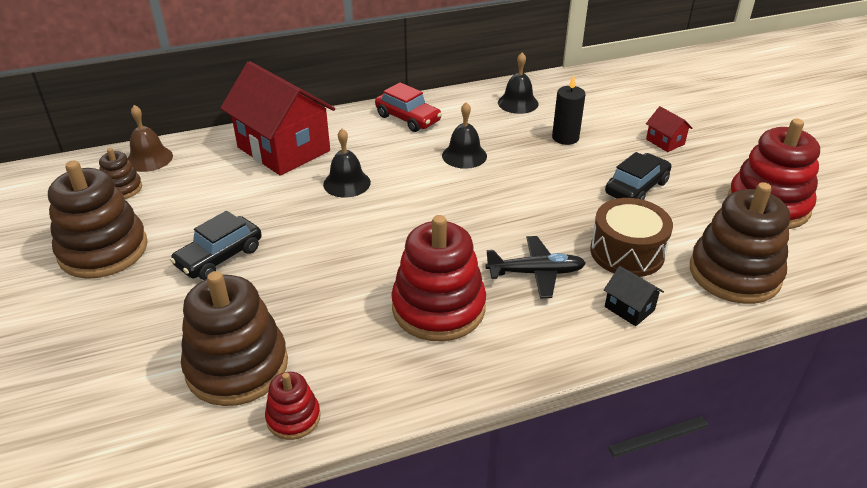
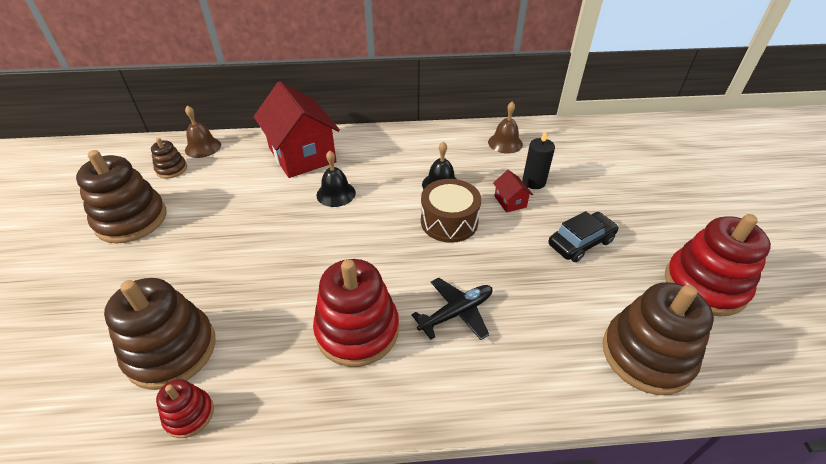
camera: 15 degrees right, 5 degrees up
(219, 257) = (209, 243): black car -> none
(408, 118) = (409, 143): red car -> none
(518, 103) = (505, 143): black bell -> brown bell
(536, 273) = (456, 313): black plane -> black plane turned 45 degrees counterclockwise
(627, 252) = (548, 308): brown drum -> brown drum (449, 221)
(629, 308) = (529, 371): black house -> none
(665, 142) = (623, 201): red house -> red house (510, 201)

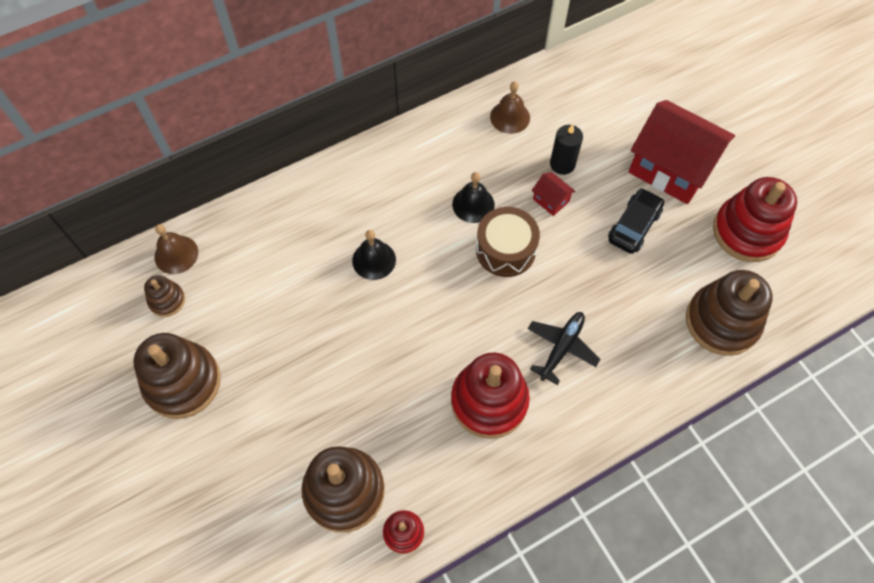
camera: 25 degrees left, 20 degrees up
(302, 155) = (301, 221): red house -> red house (671, 168)

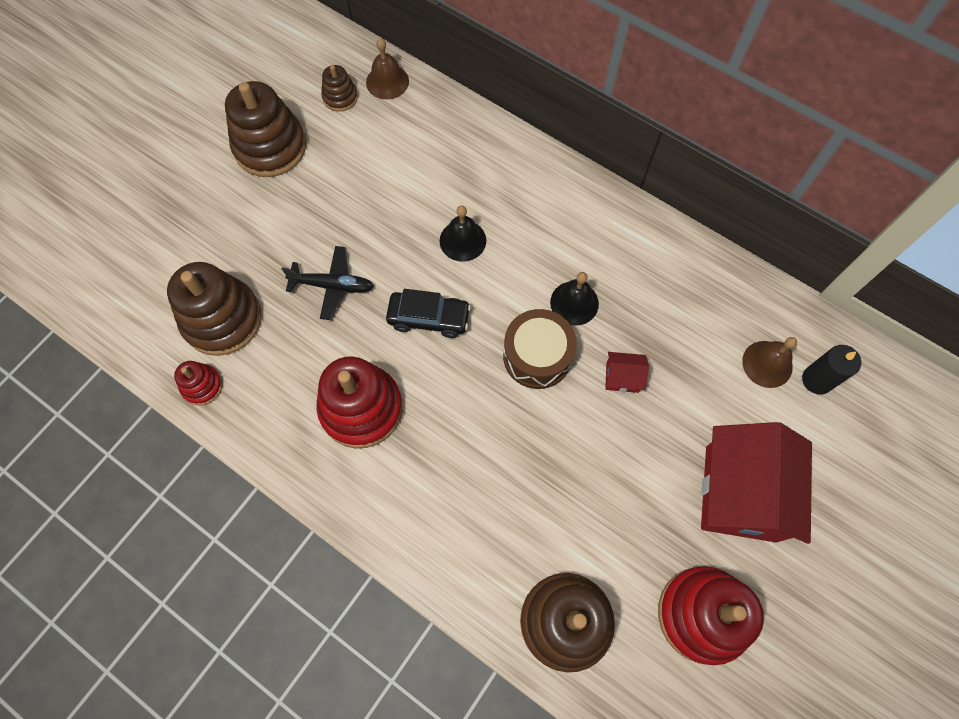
camera: 65 degrees right, 5 degrees up
(510, 117) = (704, 294): brown bell -> brown bell (767, 364)
(551, 200) = (622, 377): red house -> red house turned 75 degrees clockwise
(561, 347) = (451, 456): black plane -> black plane (333, 286)
(562, 164) = (675, 371): black candle -> black candle (817, 380)
(634, 226) = (638, 478): black car -> black car (429, 318)

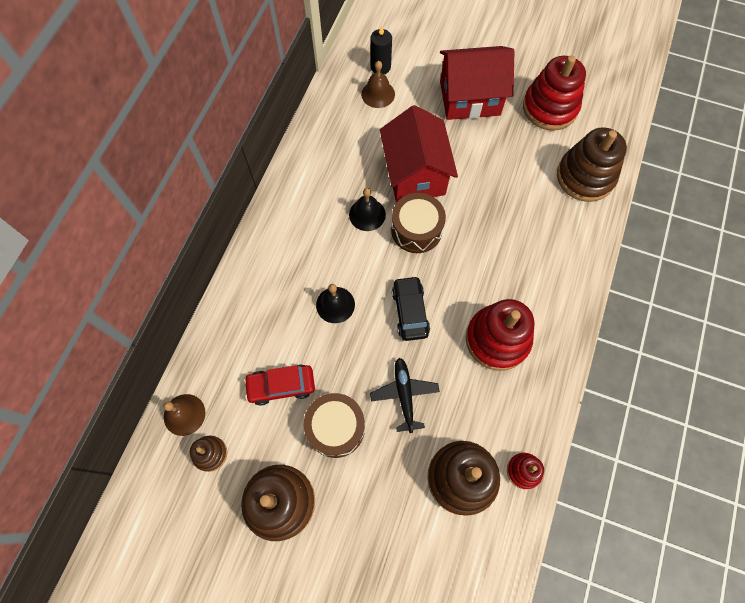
camera: 105 degrees left, 0 degrees up
(322, 210) = (336, 428): none -> brown drum
(386, 169) = (281, 386): none -> red car
(622, 377) = (415, 174): red house -> red house, size x2.44

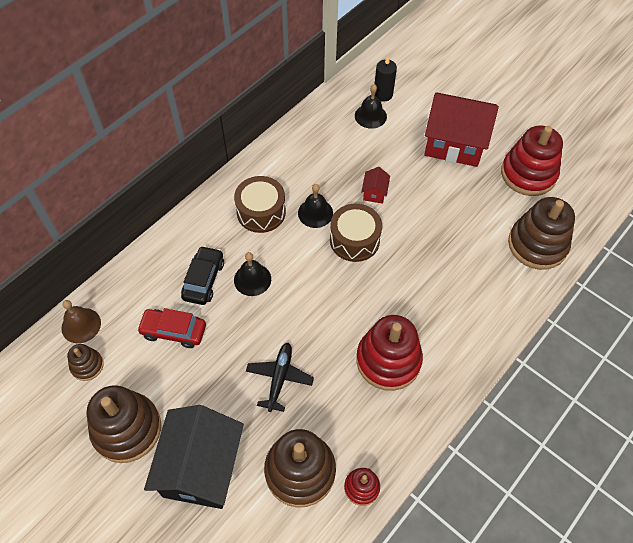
camera: 20 degrees right, 10 degrees down
(336, 428) = (205, 384): brown drum -> brown drum (261, 212)
(369, 511) = (201, 468): none -> black house
(378, 94) = (370, 116): brown bell -> black bell
(410, 311) = (317, 308): black car -> black car (203, 280)
(415, 174) = (374, 192): red house -> red house, size x0.41

